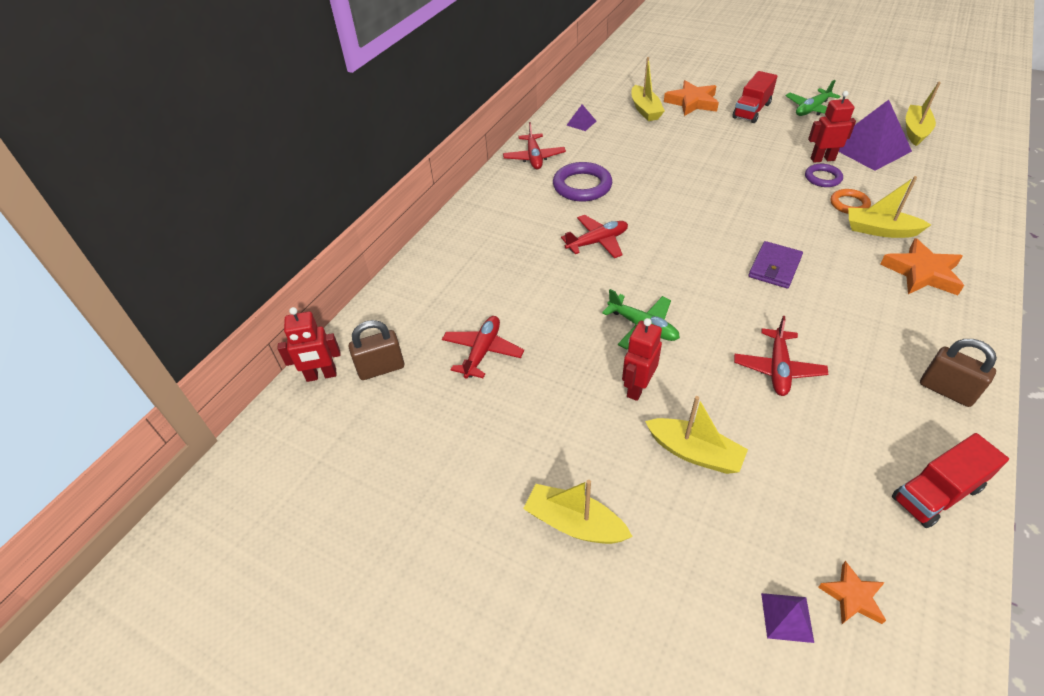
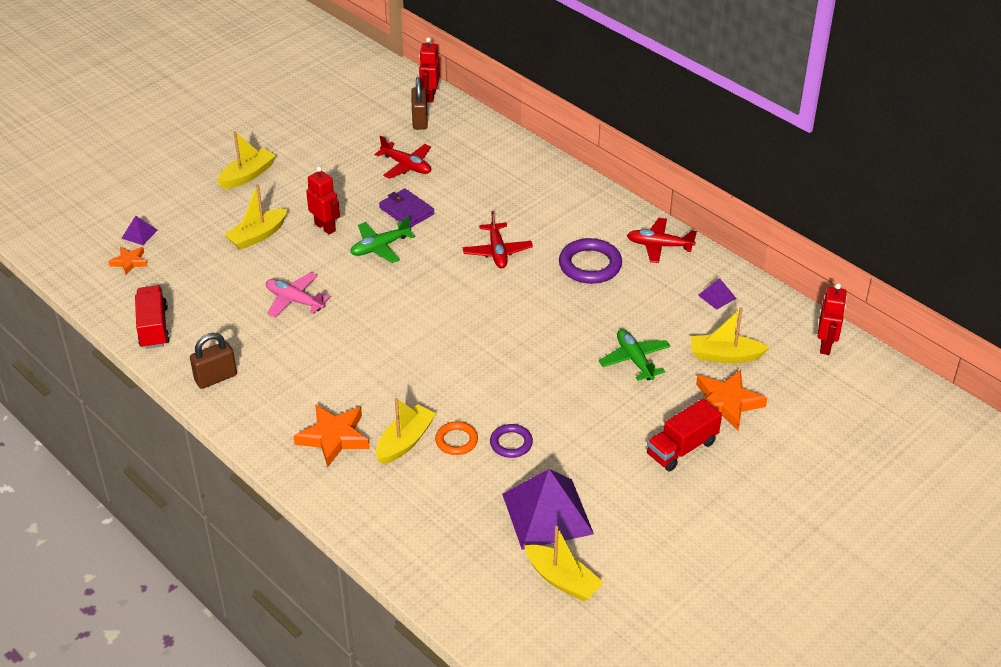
camera: 105 degrees right, 5 degrees down
(751, 111) = (682, 448): red truck -> red truck turned 90 degrees counterclockwise
(774, 267) = (399, 346): purple wallet -> purple wallet (406, 211)
(778, 368) = (295, 300): red plane -> pink plane
(812, 109) = (660, 507): green plane -> green plane (635, 360)
(822, 159) = (546, 461): red robot -> red robot (826, 346)

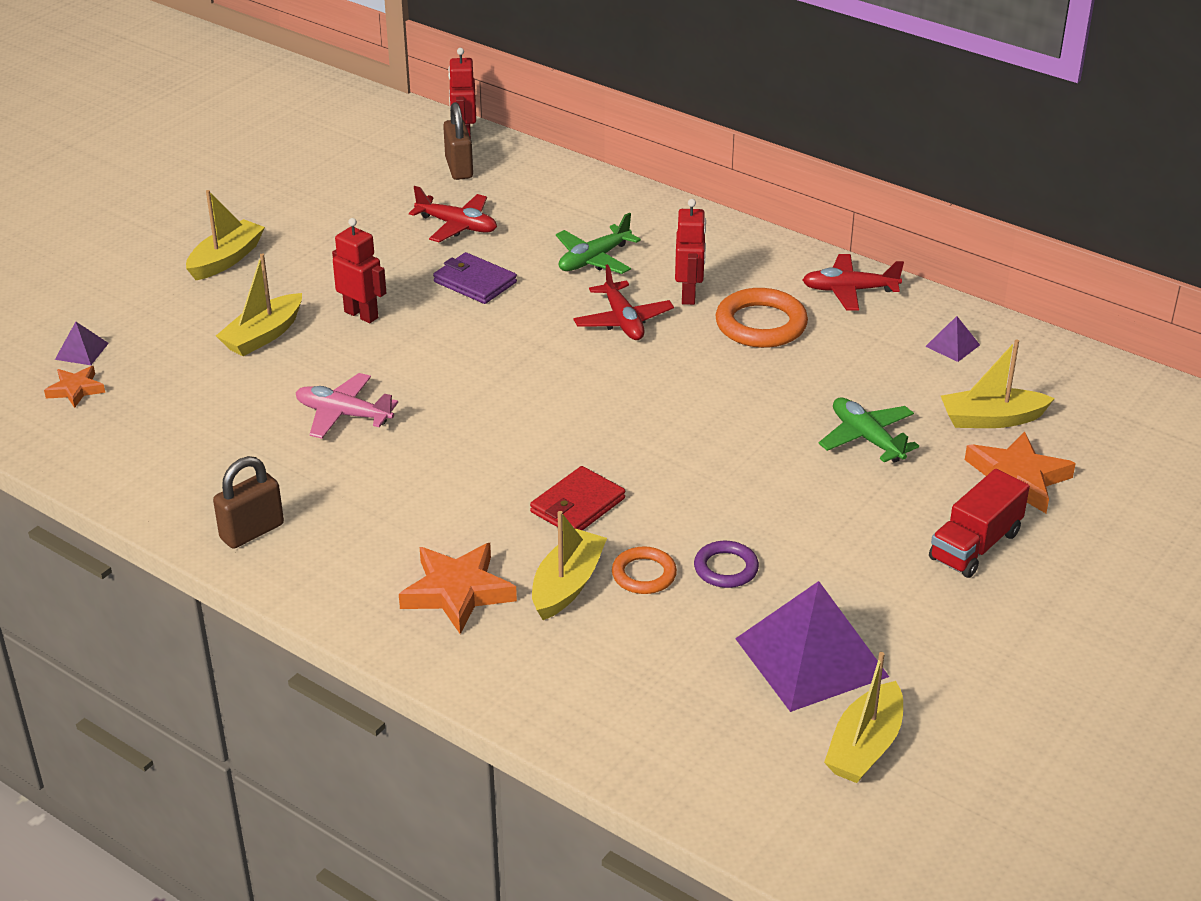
camera: 10 degrees left, 5 degrees down
(154, 327) = (136, 473): red truck -> none
(380, 247) = (450, 332): green plane -> green plane (594, 259)
(428, 385) = (577, 505): none -> red wallet
(562, 580) = (865, 746): yellow boat -> yellow boat turned 90 degrees clockwise
(590, 265) = (761, 324): purple ring -> orange ring
(826, 346) = (1125, 391): red robot -> red robot (689, 295)

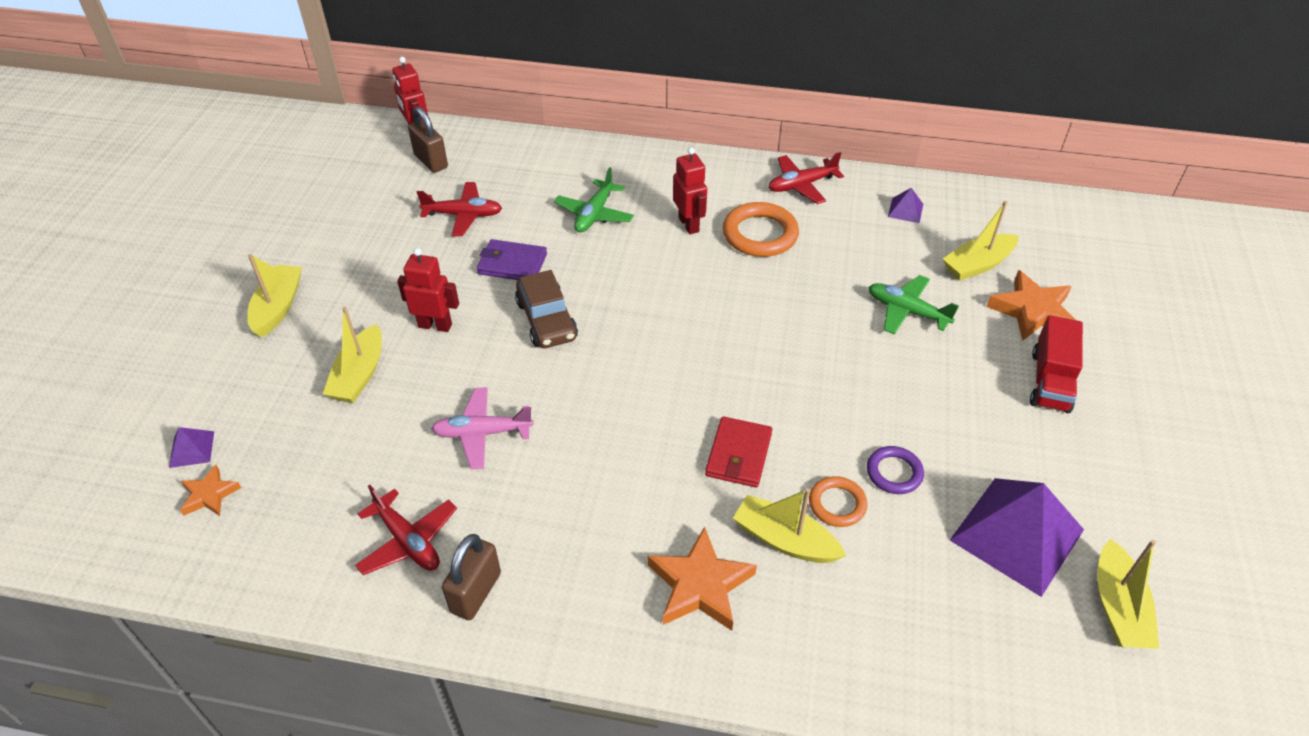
camera: 25 degrees left, 10 degrees up
(473, 340) = (547, 320): none -> brown car
(567, 585) = (784, 540): yellow boat -> yellow boat turned 60 degrees counterclockwise
(623, 321) = (655, 264): red plane -> red plane (408, 541)

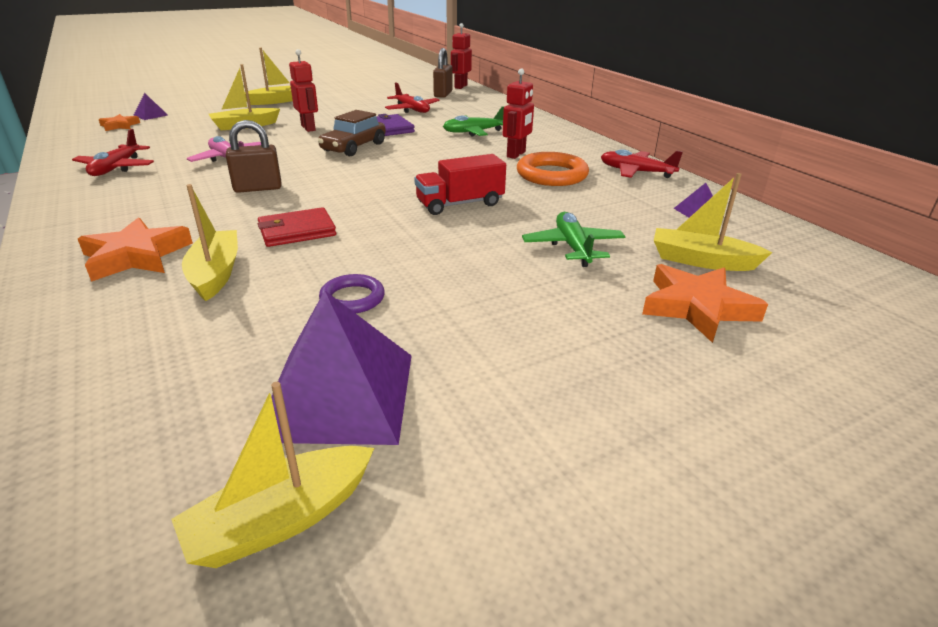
camera: 50 degrees right, 15 degrees down
(476, 592) = (82, 194): brown padlock -> brown padlock (258, 188)
(837, 504) = (281, 283): orange ring -> none
(1050, 381) = (611, 348): red truck -> red truck (460, 204)

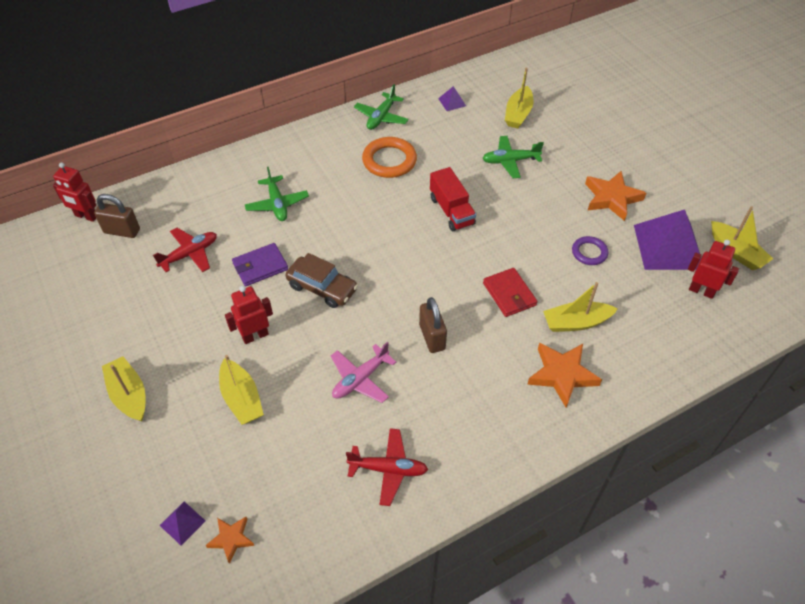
camera: 90 degrees left, 20 degrees up
(516, 154) = (342, 178): red robot -> red robot (701, 291)
(636, 172) = (381, 117): red plane -> green plane
(697, 307) = (567, 125): orange star -> orange star (611, 198)

